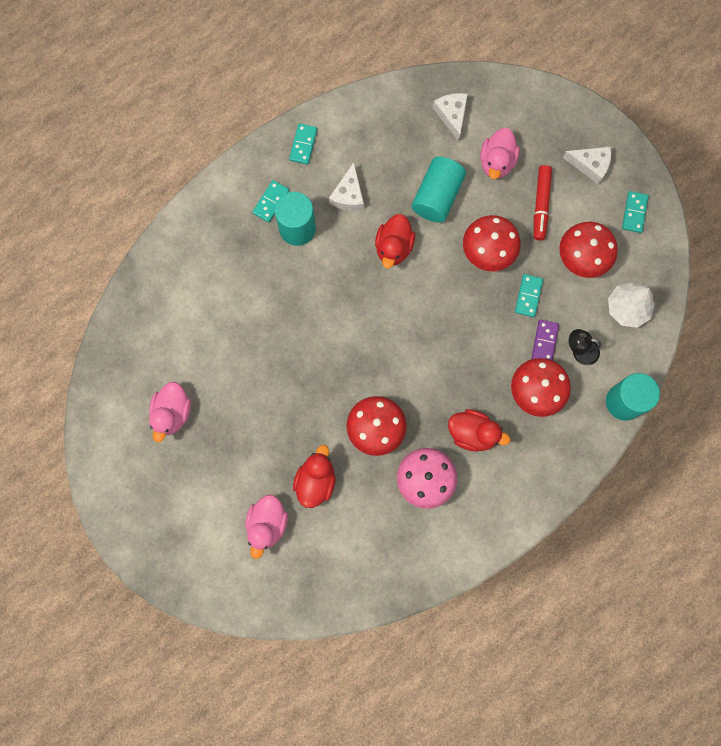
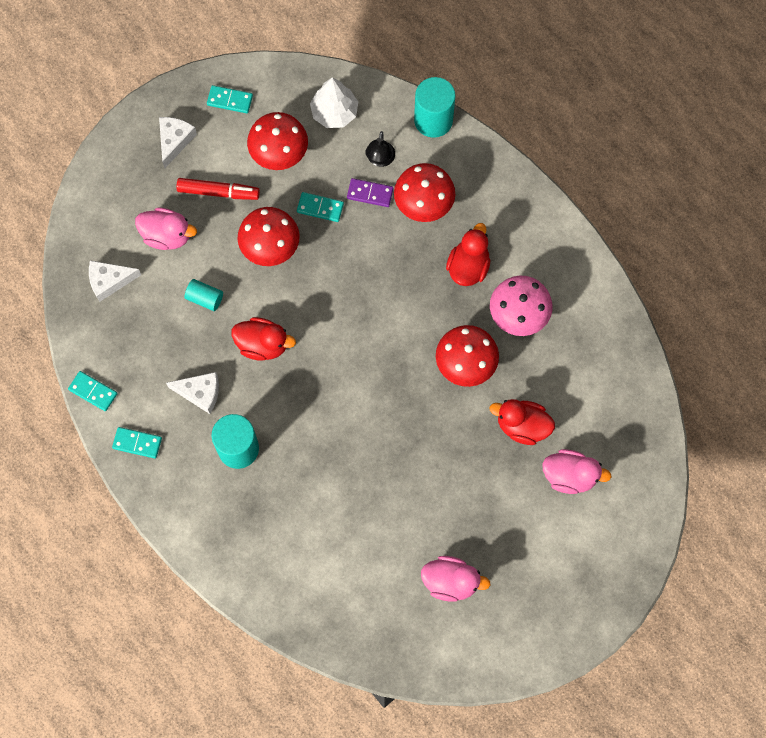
camera: 90 degrees left, 5 degrees down
(271, 202) = (205, 478): turquoise domino -> turquoise domino (93, 392)
(437, 196) = (205, 298): turquoise cylinder -> turquoise cylinder, size x0.55

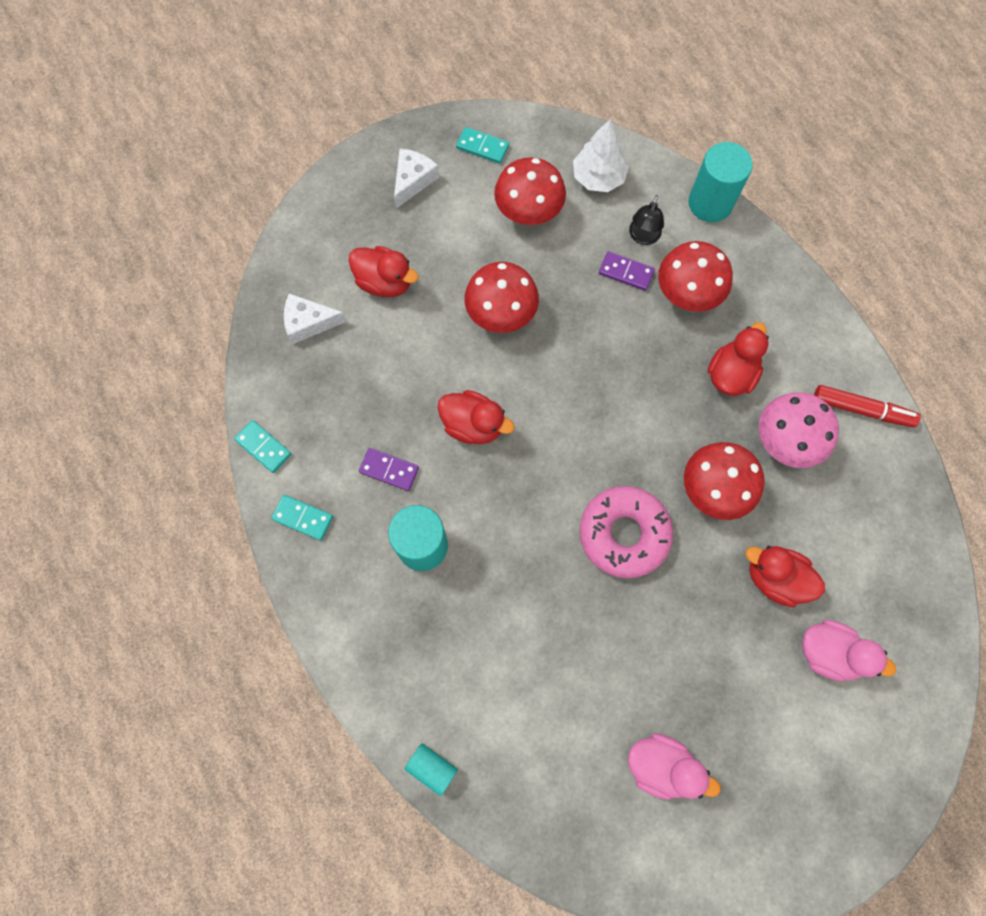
camera: 10 degrees right, 0 degrees up
(167, 235) = (385, 282): pink duck -> red duck
(200, 393) = (389, 470): white cheese -> purple domino
(205, 298) = (415, 360): turquoise cylinder -> turquoise cylinder (432, 768)
(218, 192) = (452, 243): red marker -> red marker (861, 409)
(320, 208) = (566, 279): turquoise domino -> none
(398, 412) = (624, 534): none -> pink donut

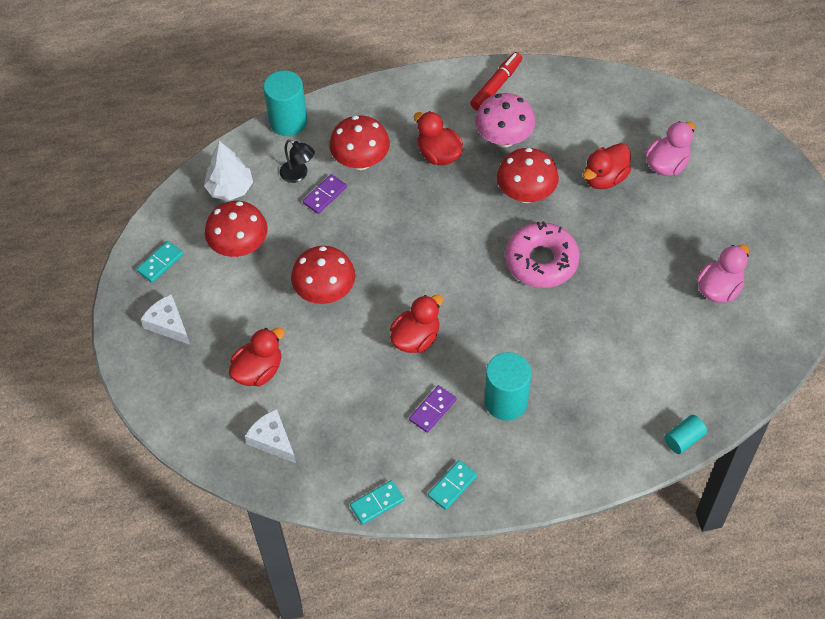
camera: 70 degrees left, 15 degrees down
(309, 322) = (272, 440): white cheese -> white cheese turned 120 degrees clockwise

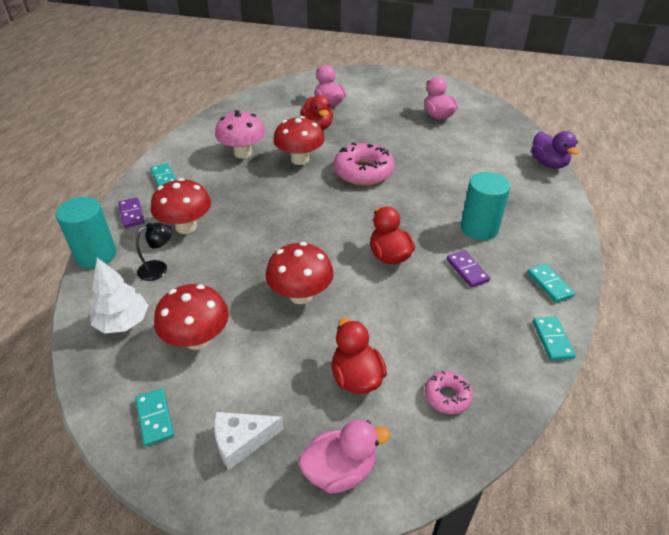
camera: 65 degrees left, 15 degrees down
(174, 394) = (340, 470): none -> pink duck
(272, 440) = (447, 396): white cheese -> pink donut
(324, 195) = (198, 259): purple domino -> purple domino (131, 214)
(420, 100) = (164, 178): none -> turquoise domino
(438, 154) = (224, 186): red duck -> none
(496, 86) = (194, 142): red marker -> none
(683, 439) = (548, 163): turquoise cylinder -> purple duck

